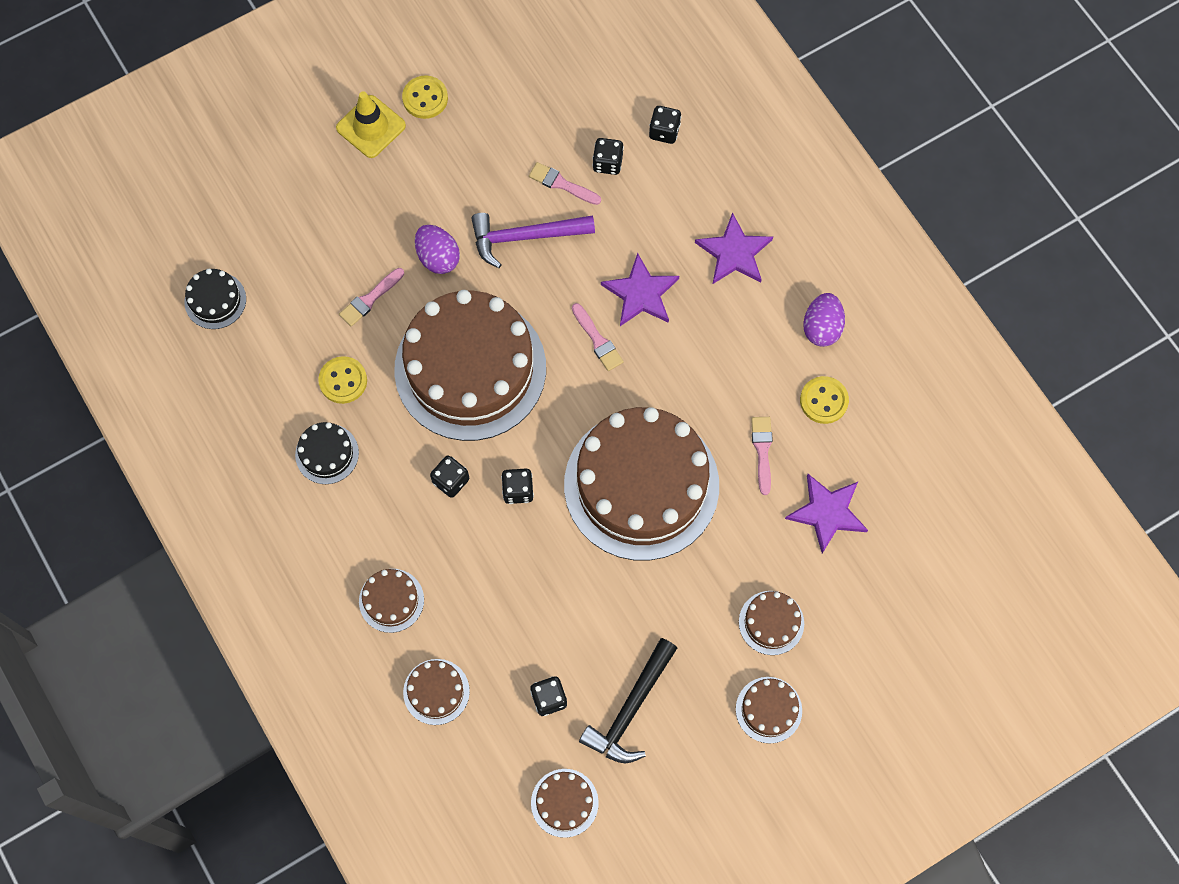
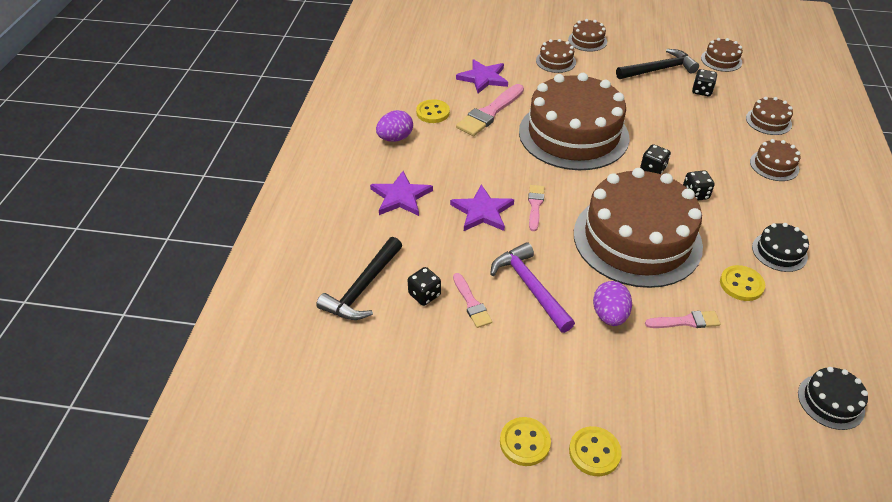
camera: 140 degrees left, 25 degrees down
(371, 127) = (594, 452): yellow traffic cone -> yellow button
(525, 237) = (530, 287): purple hammer -> purple hammer turned 150 degrees counterclockwise
(664, 131) = (363, 288): black dice -> black hammer
(762, 450) = (489, 113): pink brush -> pink brush, size x1.74

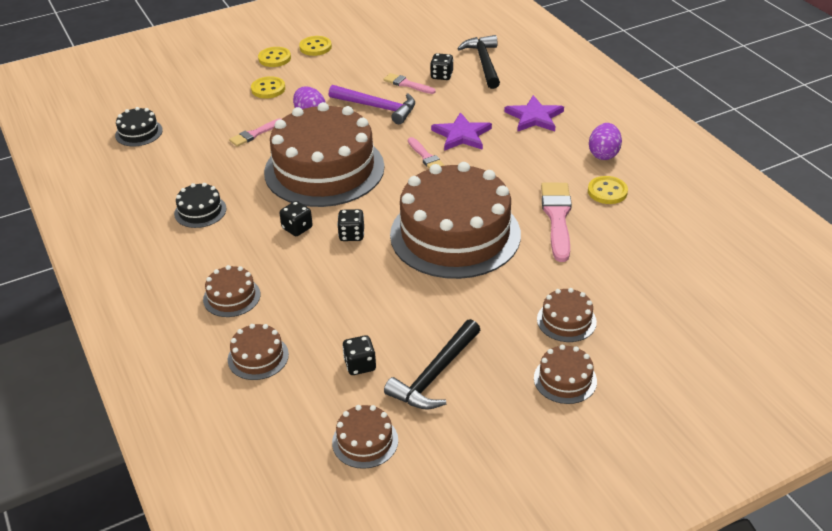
camera: 145 degrees right, 5 degrees down
(483, 78) = (613, 254): purple star -> none
(741, 284) = (223, 173): yellow button -> yellow button (268, 89)

